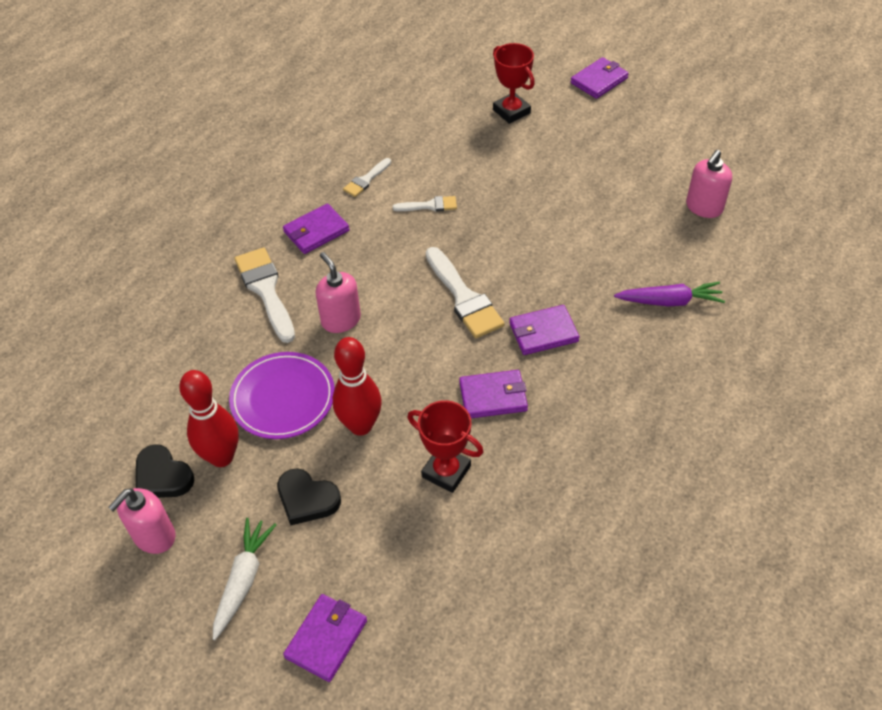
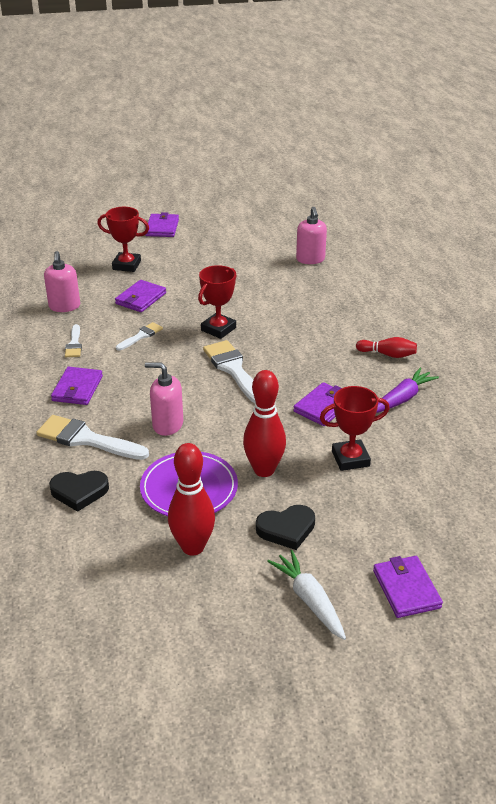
camera: 45 degrees left, 15 degrees down
(154, 536) = (210, 623): pink soap dispenser -> pink soap dispenser (64, 306)
(162, 476) = (164, 587): black heart -> black heart (79, 492)
(464, 298) = (233, 370): white brush -> white brush turned 135 degrees counterclockwise
(506, 241) = (218, 329): none -> red trophy
(543, 332) = (306, 360): purple wallet -> purple wallet (140, 298)
(633, 380) = (388, 354): none -> red bowling pin
(670, 301) = (354, 309): purple carrot -> purple carrot (402, 398)

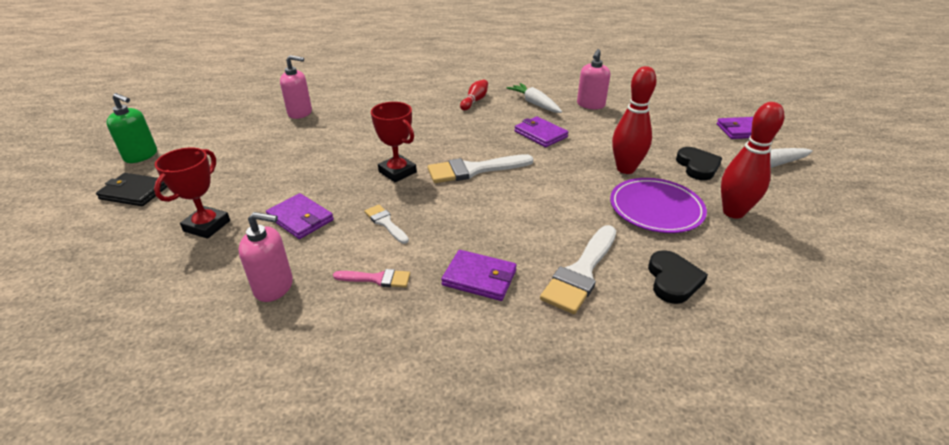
camera: 80 degrees left, 0 degrees up
(74, 344) = (377, 279): white brush -> pink brush
(162, 228) = (134, 192): purple wallet -> black wallet
(167, 425) = (558, 215): pink soap dispenser -> pink soap dispenser (590, 105)
(211, 214) = (141, 156): none -> green soap dispenser
(350, 459) = (609, 132): red trophy -> none
(402, 398) = (534, 103): purple carrot -> white carrot

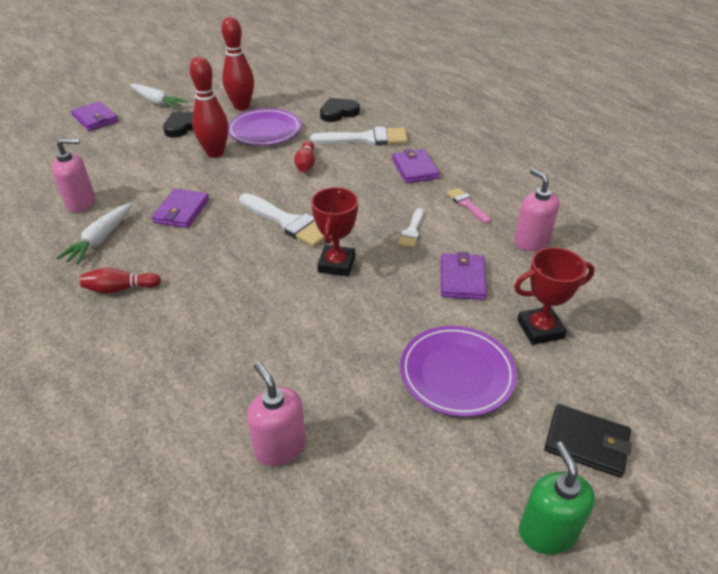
camera: 125 degrees left, 5 degrees up
(134, 192) = (586, 443): black wallet -> black wallet turned 45 degrees counterclockwise
(244, 174) = (457, 373): none -> purple plate
(560, 209) = (306, 164): none -> red bowling pin

